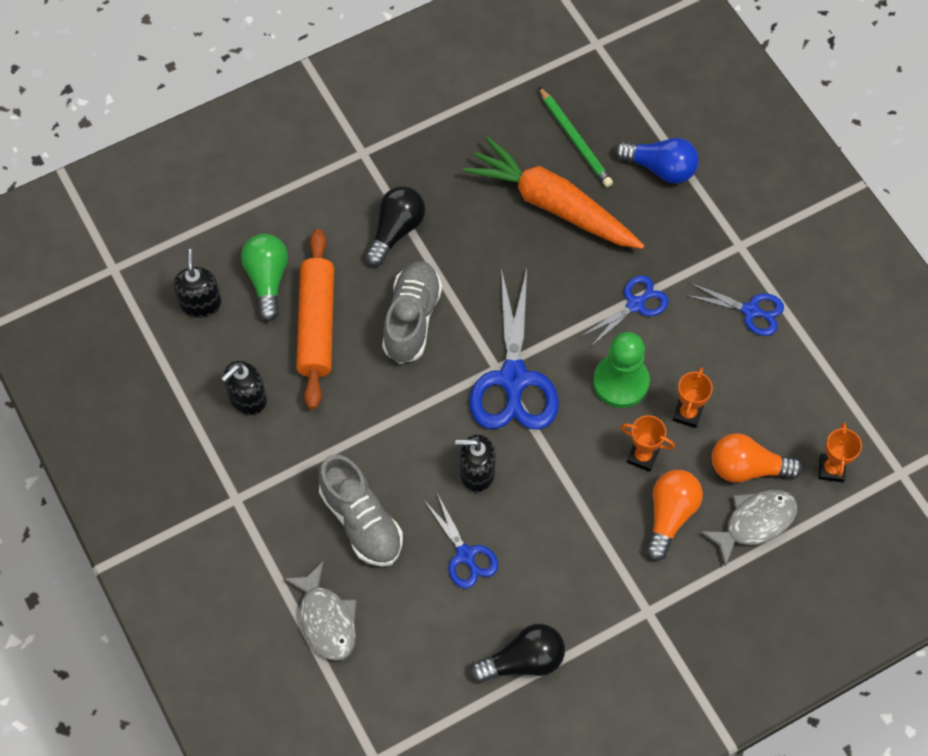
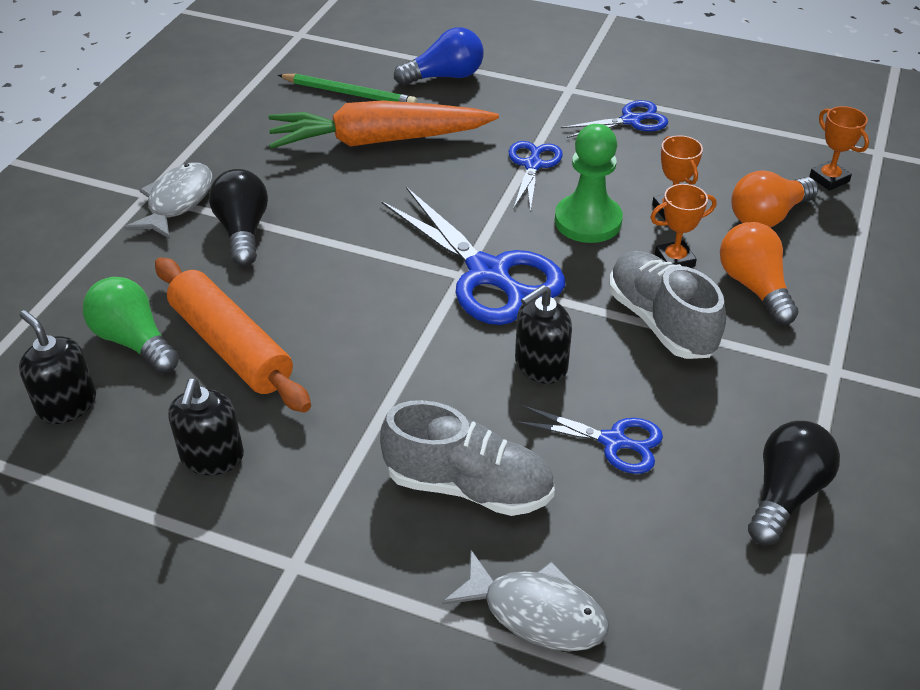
camera: 40 degrees left, 20 degrees down
(412, 319) = (333, 286): grey shoe -> grey shoe (660, 321)
(754, 523) = (825, 248): grey fish -> grey fish (177, 202)

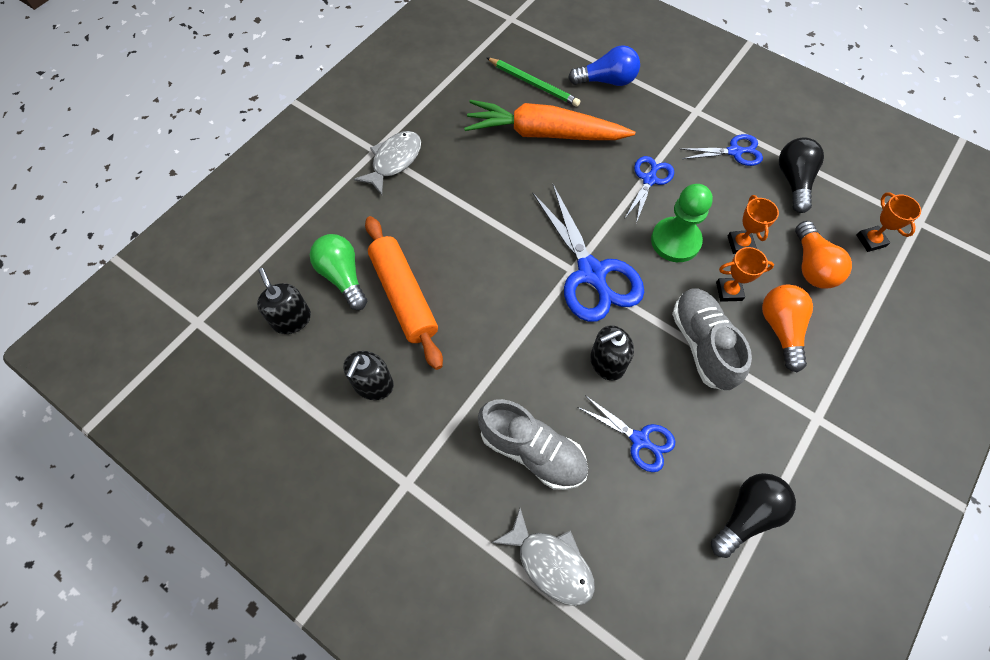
camera: 15 degrees right, 20 degrees up
(243, 231) = (432, 197): black light bulb -> black light bulb (793, 181)
(768, 216) = (811, 266): orange light bulb -> orange light bulb turned 75 degrees counterclockwise

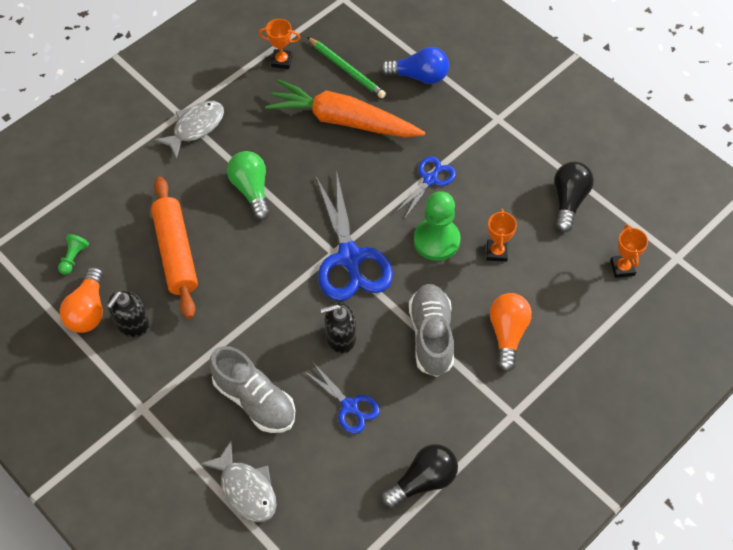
camera: 10 degrees right, 5 degrees down
(292, 319) = (74, 258): black soap dispenser -> green pawn
(343, 277) = (126, 227): green light bulb -> green light bulb (251, 190)
(729, 291) = (471, 293): orange trophy -> orange trophy (281, 61)
(735, 152) = (521, 164): blue scissors -> none
(811, 266) = (557, 282): orange light bulb -> orange light bulb (88, 310)

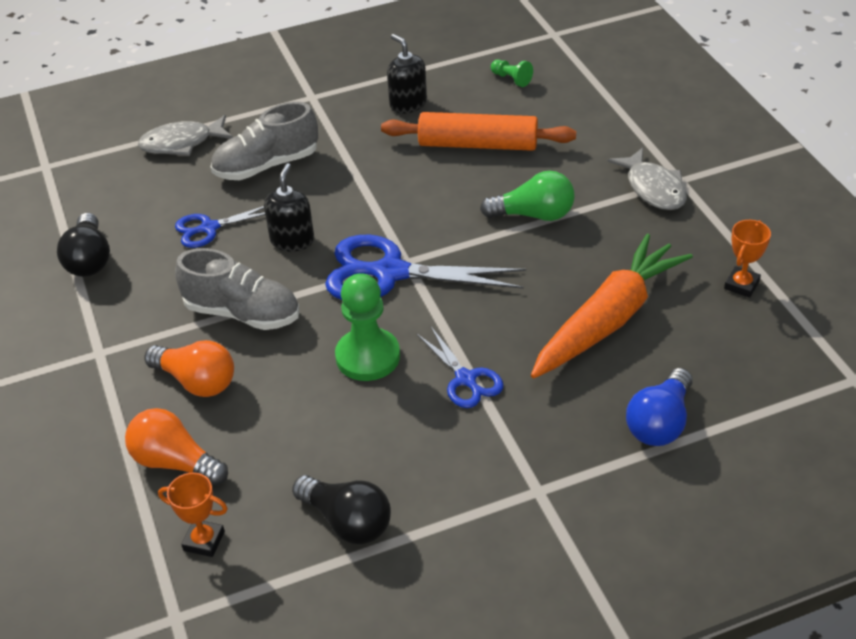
camera: 115 degrees right, 15 degrees down
(88, 310) = (442, 80): orange light bulb -> orange light bulb (175, 462)
(347, 69) = (702, 346): green pencil -> none
(496, 252) = (314, 410): orange trophy -> none

